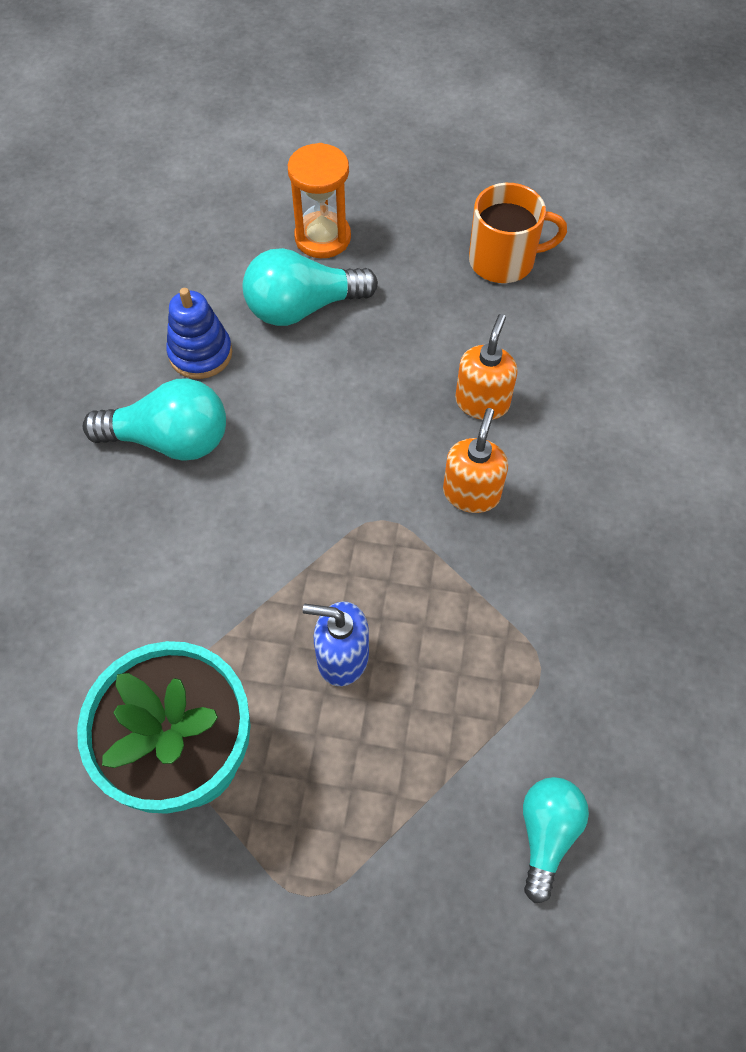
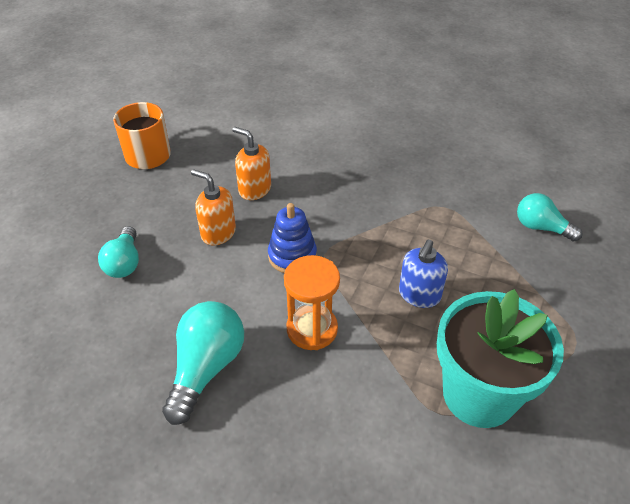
camera: 75 degrees left, 15 degrees down
(200, 353) = (131, 334): blue stacking toy -> blue stacking toy (292, 256)
(303, 307) = (124, 263): turquoise light bulb -> turquoise light bulb, size x0.66
(322, 238) = (65, 239): orange hourglass -> orange hourglass (312, 329)
(471, 493) = (319, 209): orange soap dispenser -> orange soap dispenser (218, 233)

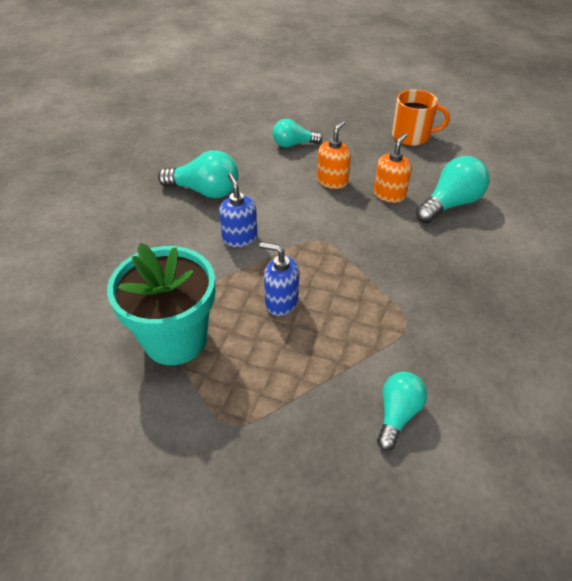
camera: 85 degrees right, 0 degrees up
(279, 149) = (450, 204): none -> turquoise light bulb
(292, 256) = (315, 222): blue stacking toy -> none
(312, 329) = (239, 238): orange hourglass -> blue soap dispenser

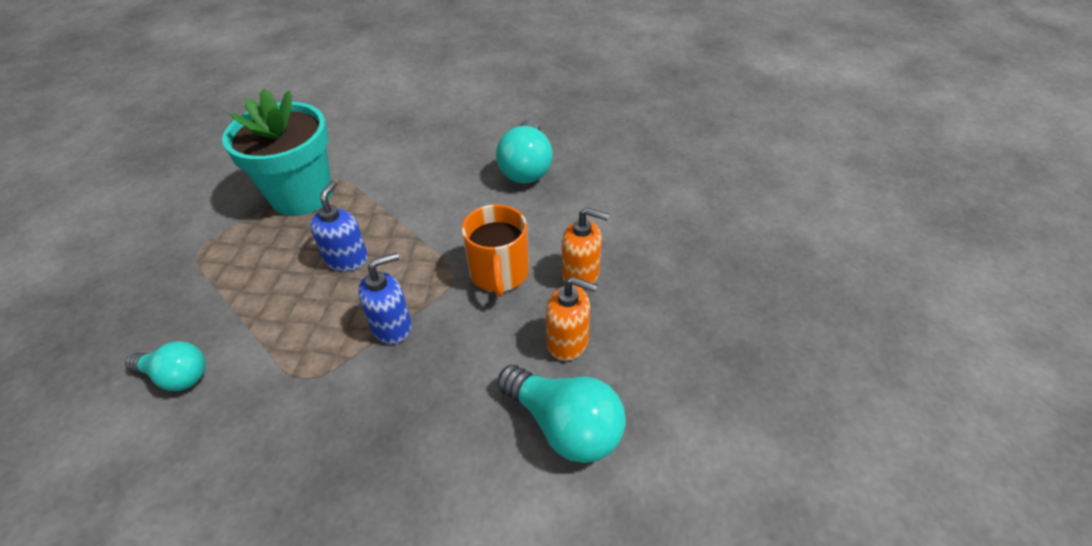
camera: 80 degrees right, 0 degrees up
(239, 238) = (448, 209): blue soap dispenser -> blue soap dispenser (392, 326)
(293, 144) = (655, 223): turquoise light bulb -> none
(411, 136) = (747, 362): orange mug -> orange mug (499, 273)

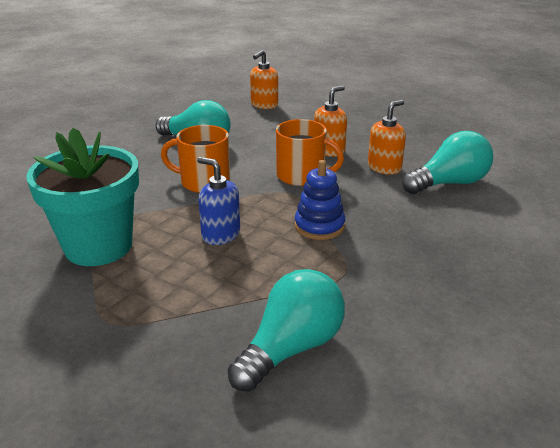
camera: 65 degrees left, 15 degrees down
(177, 376) = (291, 348): turquoise light bulb -> turquoise light bulb, size x1.52
(392, 326) = (319, 226): blue soap dispenser -> blue stacking toy
(443, 207) = (204, 182): none -> orange mug
(667, 174) = (264, 105): none -> orange soap dispenser

